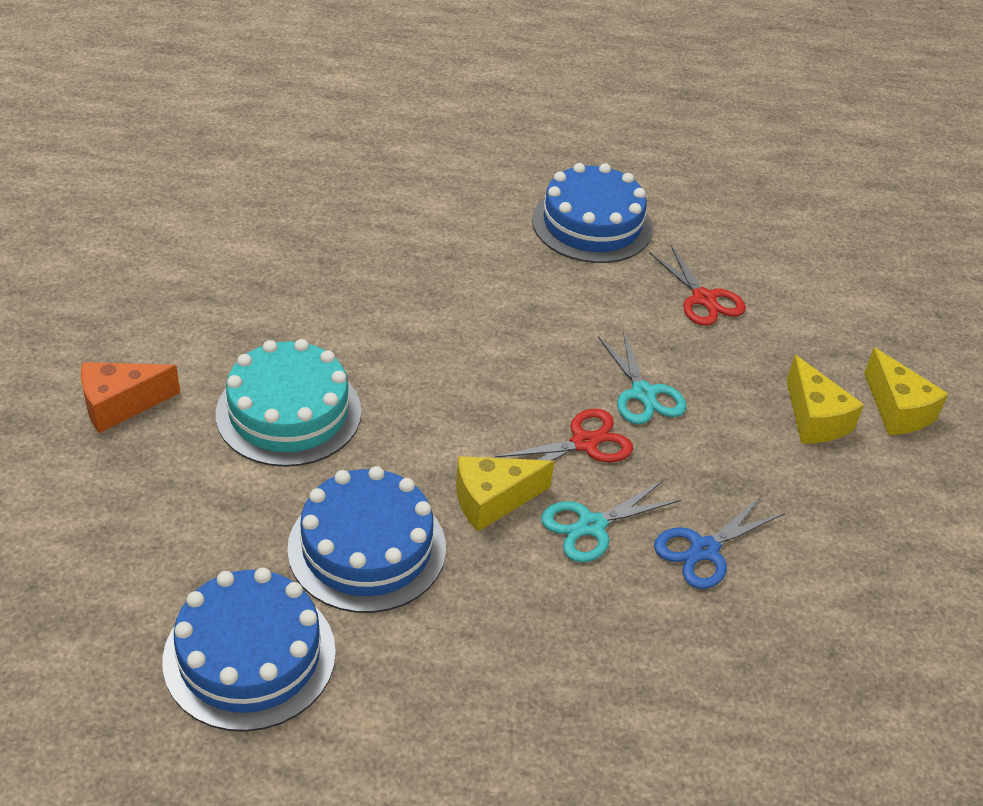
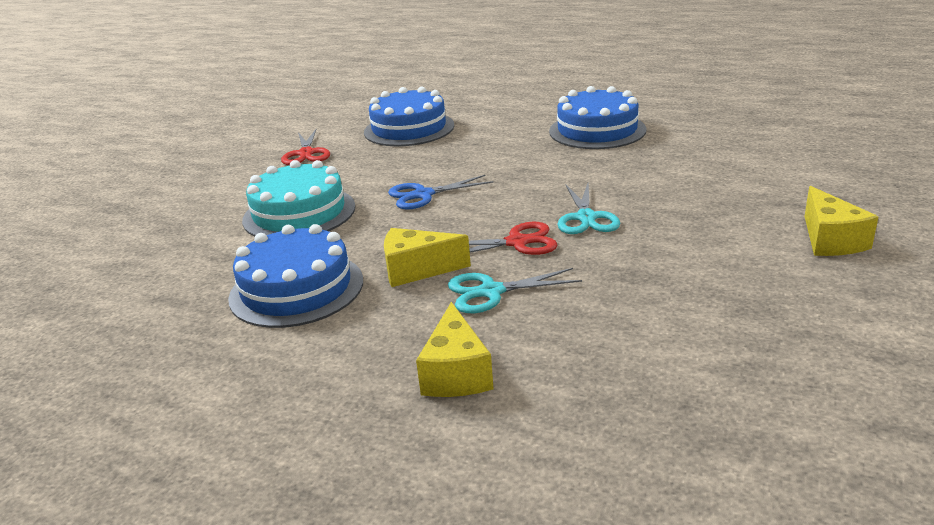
camera: 25 degrees right, 15 degrees down
(120, 405) = (190, 204): orange cheese -> none
(249, 655) = (156, 343): blue cake -> blue cake (409, 129)
(704, 299) = (670, 169): red scissors -> red scissors (306, 153)
(704, 550) = (587, 316): blue scissors -> blue scissors (423, 195)
(814, 419) = (741, 241): yellow cheese -> yellow cheese (456, 373)

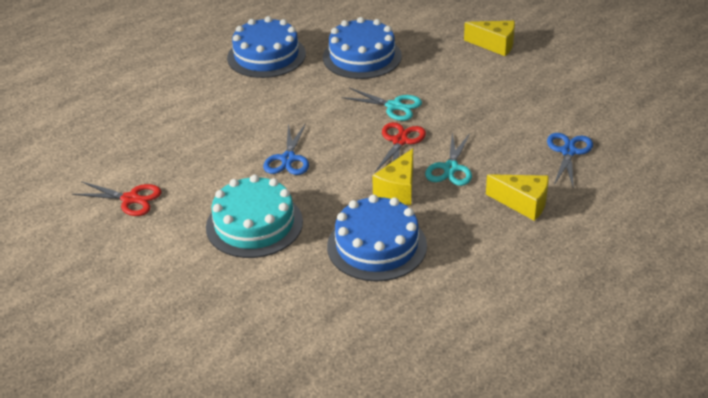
camera: 65 degrees left, 10 degrees up
(409, 129) = (147, 133): blue cake -> blue cake (362, 57)
(629, 380) = (568, 152): none -> blue scissors

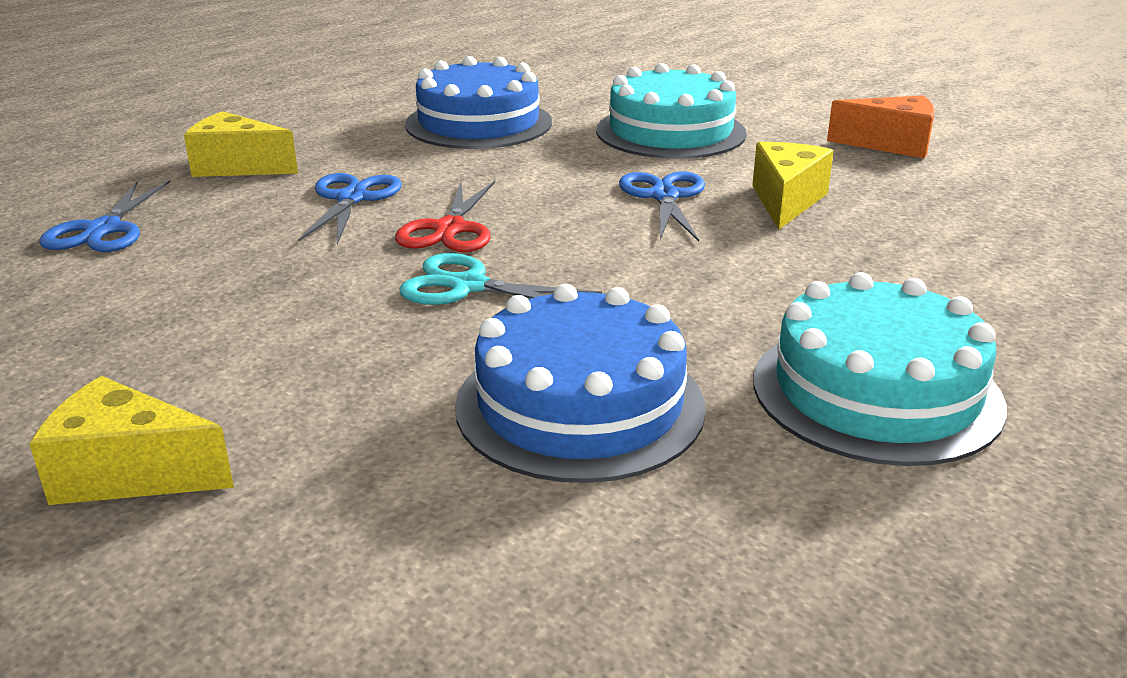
camera: 170 degrees right, 10 degrees down
(130, 199) = (891, 144): red scissors -> orange cheese
(266, 56) = (876, 391): blue cake -> turquoise cake
(398, 189) = (450, 172): yellow cheese -> yellow cheese (786, 201)
(451, 168) = (351, 198): turquoise scissors -> blue scissors

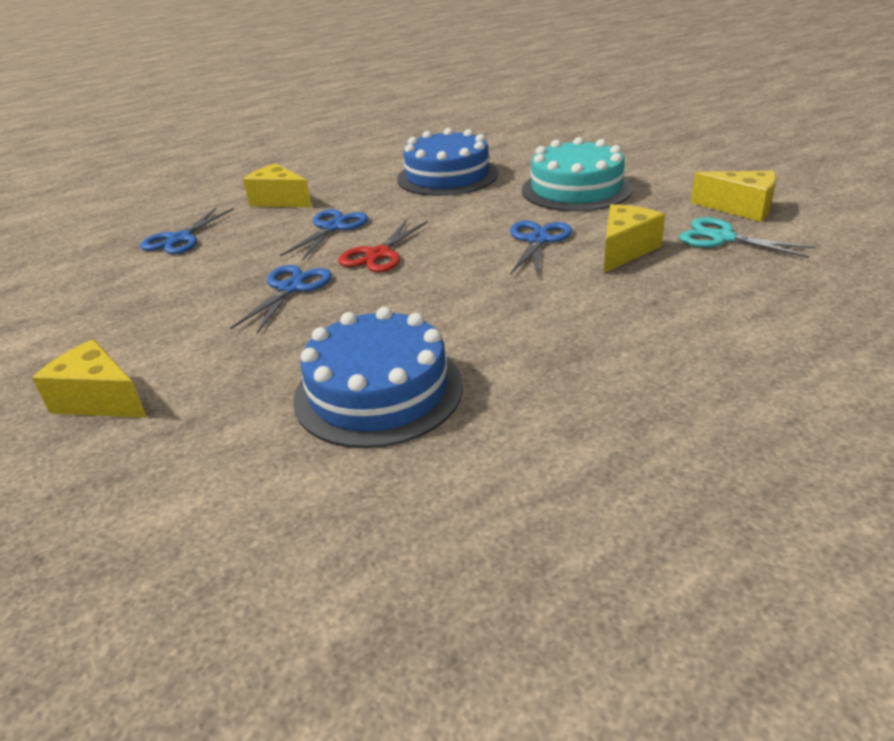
camera: 20 degrees right, 5 degrees up
(344, 284) = (290, 288): none -> blue scissors
(468, 286) = (363, 297): turquoise scissors -> turquoise scissors (722, 238)
(876, 391) = (588, 409): turquoise cake -> none
(891, 144) = (741, 208): orange cheese -> yellow cheese

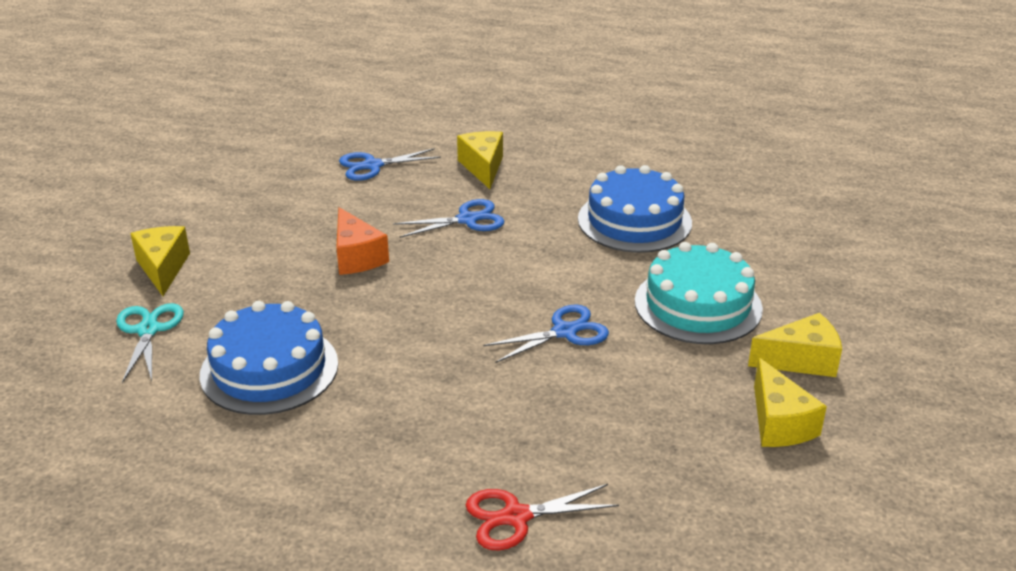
camera: 45 degrees right, 0 degrees up
(290, 288) = (357, 257): blue scissors -> orange cheese
(379, 255) = (449, 266): red scissors -> red scissors (516, 517)
(625, 250) = (600, 388): yellow cheese -> yellow cheese (801, 360)
(722, 238) = (693, 435): turquoise scissors -> turquoise scissors (148, 330)

